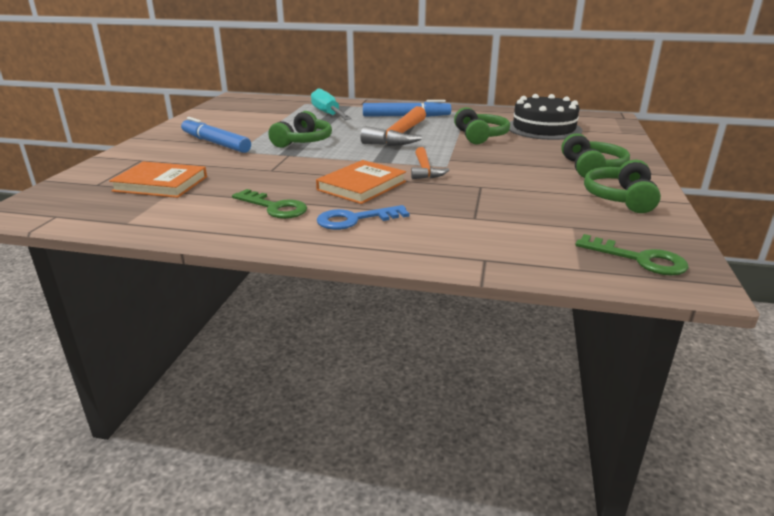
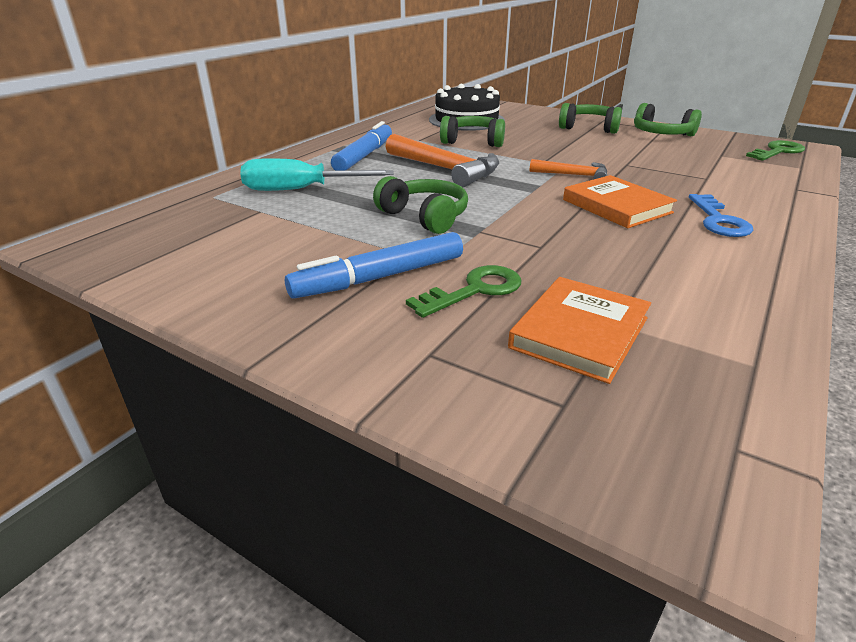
camera: 70 degrees left, 5 degrees up
(274, 207) = (685, 255): green key -> green key (475, 290)

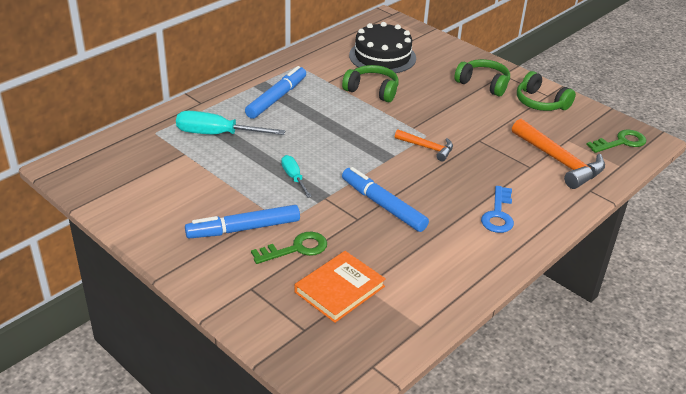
camera: 10 degrees right, 5 degrees up
(424, 217) = (294, 177): green headphones -> turquoise screwdriver
(446, 169) = (332, 125): orange hammer -> orange hammer (560, 162)
(564, 229) = (383, 205): none -> blue marker
(616, 206) = (435, 188): orange book -> none

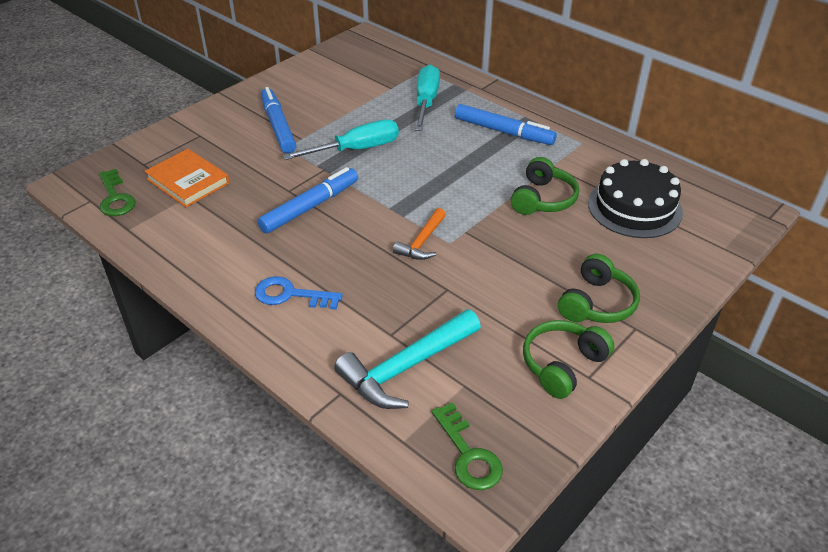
camera: 90 degrees right, 5 degrees up
(294, 177) = (356, 149): turquoise screwdriver -> turquoise screwdriver, size x1.73
(296, 249) = (247, 155): green key -> green key (115, 198)
(560, 162) = (405, 368): orange hammer -> turquoise hammer

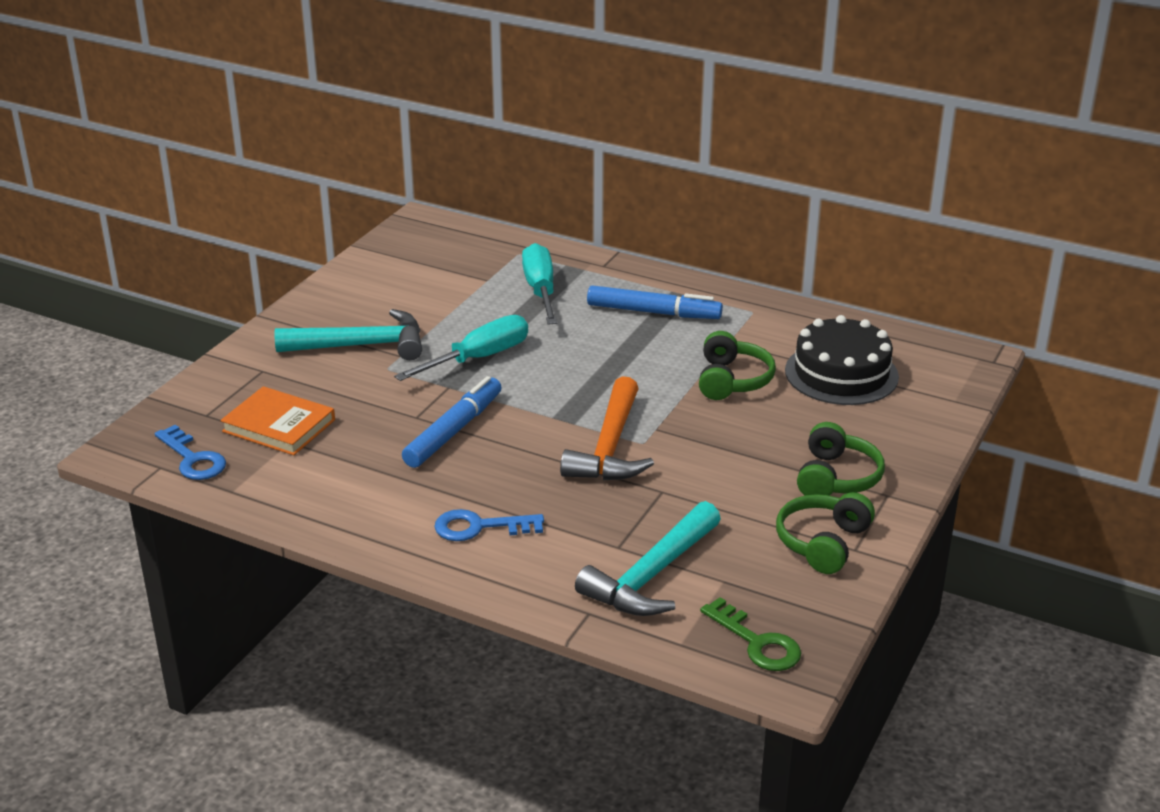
camera: 15 degrees left, 10 degrees down
(115, 198) = (193, 459): green key -> blue key
(278, 126) = (362, 345): blue marker -> turquoise hammer
(422, 242) = (610, 448): orange hammer -> orange hammer, size x1.73

